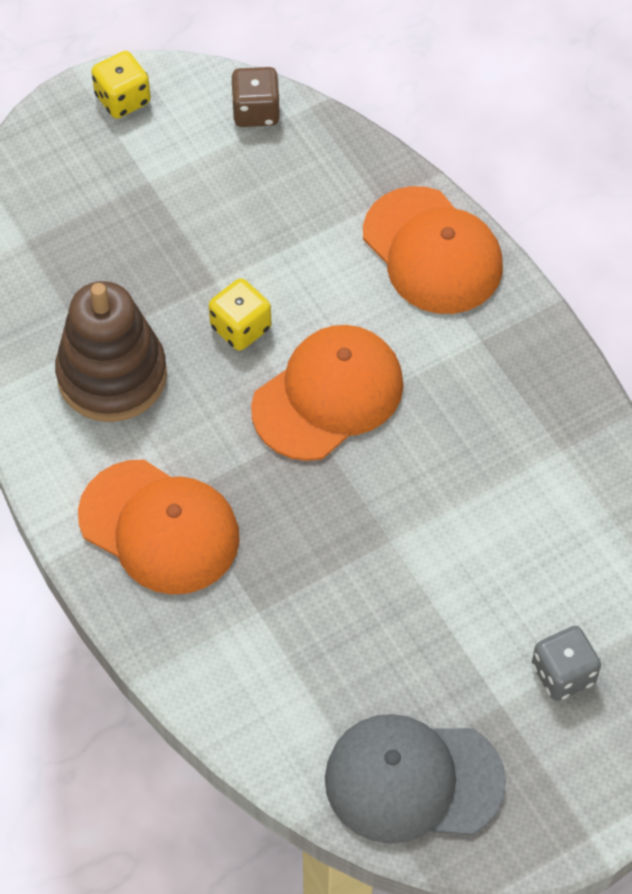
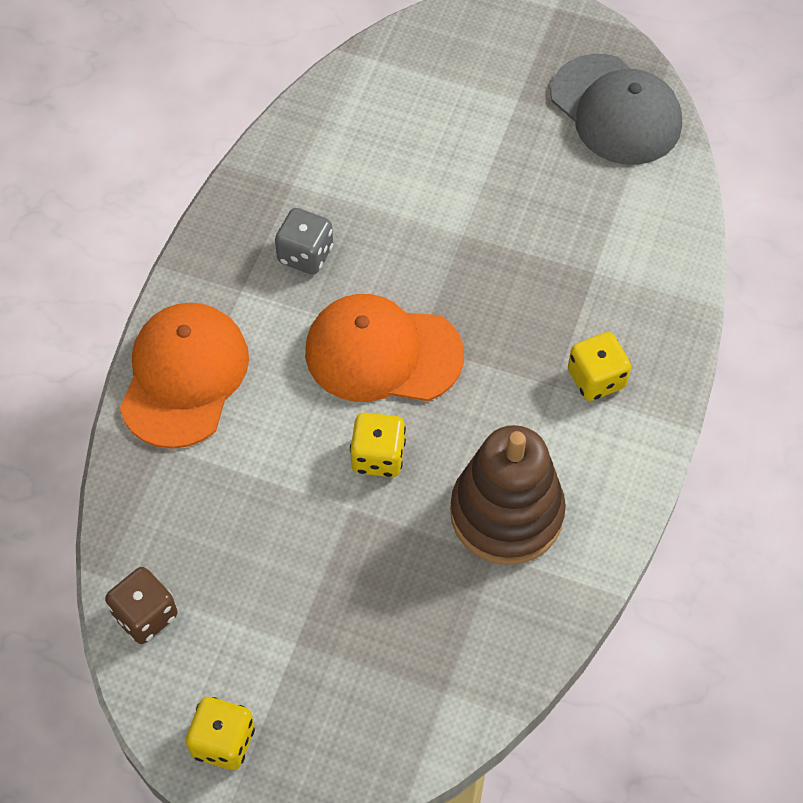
camera: 130 degrees left, 0 degrees up
(159, 527) = (596, 379): orange cap -> yellow dice
(563, 674) = (463, 81): grey dice -> grey dice (305, 255)

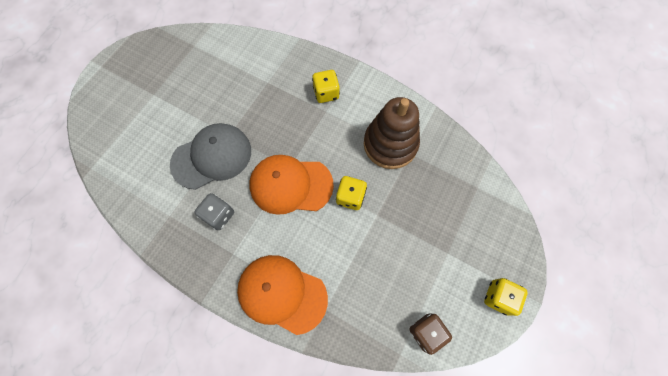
camera: 80 degrees left, 10 degrees up
(383, 353) = (291, 185): orange cap -> orange cap turned 75 degrees clockwise
(616, 110) = (176, 53): grey cap -> grey cap (212, 157)

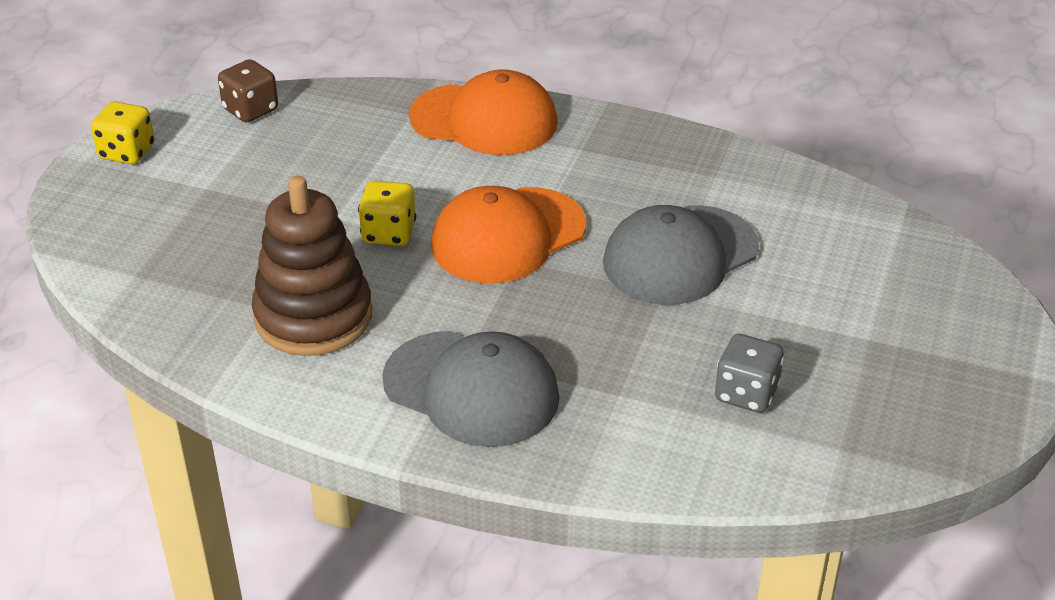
camera: 170 degrees right, 30 degrees down
(219, 215) = (626, 185): grey dice -> grey dice (746, 393)
(291, 185) = (508, 236): orange cap -> orange cap turned 150 degrees clockwise
(326, 93) = (471, 389): yellow dice -> grey cap

